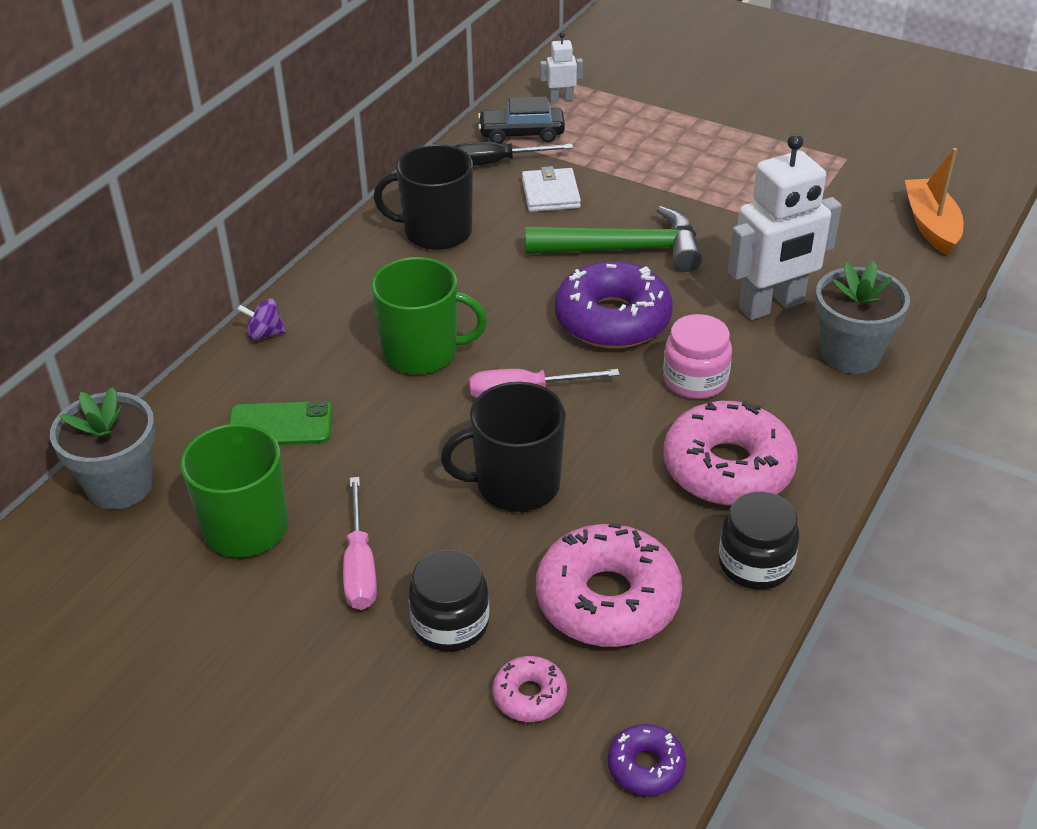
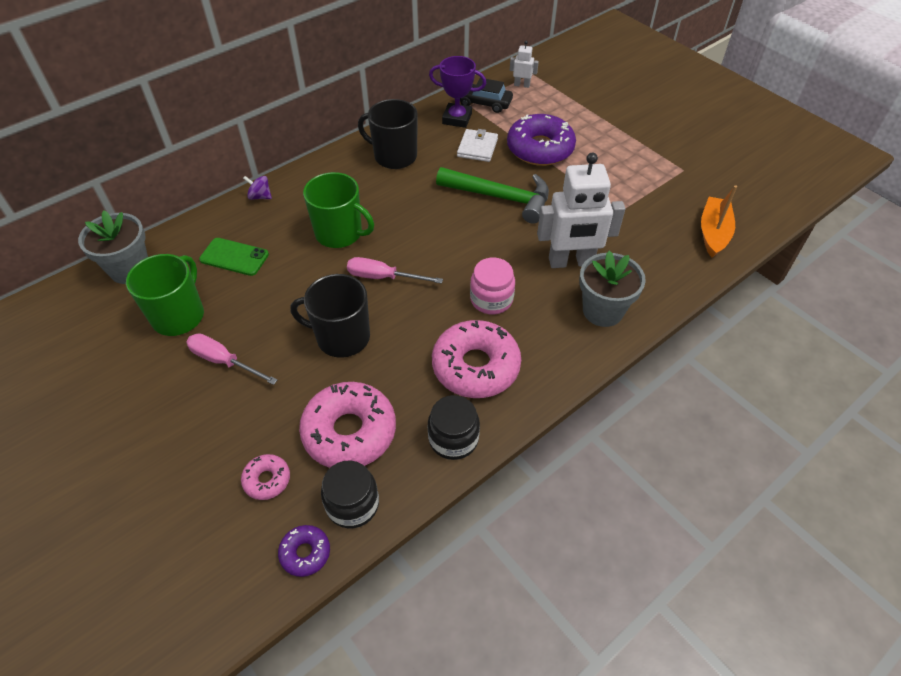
camera: 20 degrees right, 10 degrees up
(359, 566) = (224, 361): pink screwdriver -> pink screwdriver turned 105 degrees clockwise
(450, 623) = (251, 416): black jar -> black jar (352, 504)
(496, 162) = (457, 119): black screwdriver -> purple trophy
(612, 319) = (465, 243): purple donut -> purple donut (540, 149)

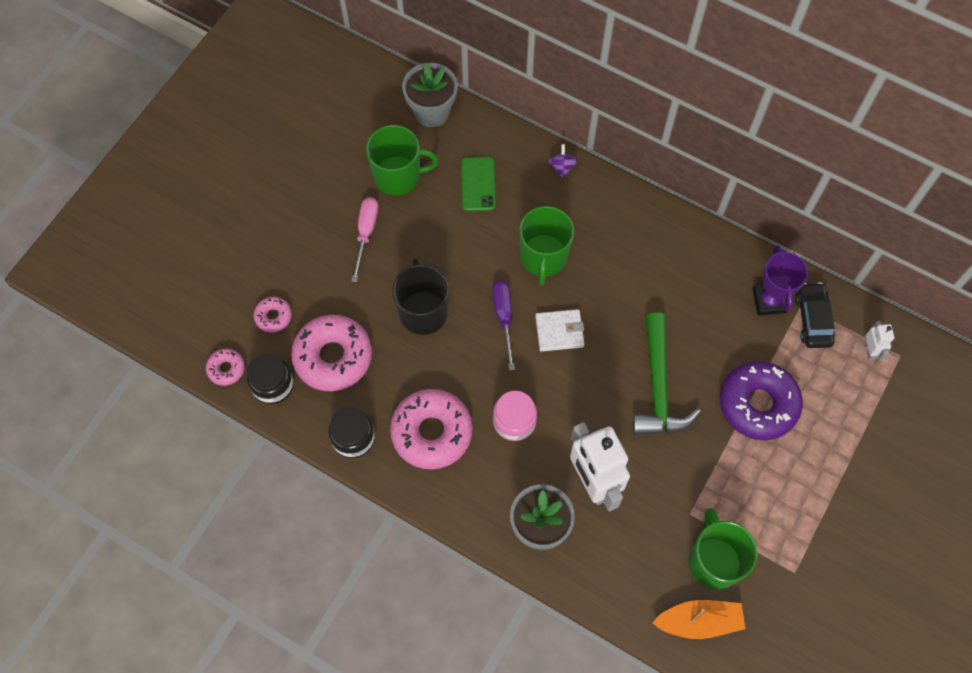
camera: 70 degrees right, 15 degrees up
(305, 553) = (226, 369): purple donut -> pink donut
(383, 277) = (504, 317): pink screwdriver -> purple screwdriver
(394, 156) = (675, 261): black mug -> none
(477, 148) = (728, 338): white wallet -> white wallet (559, 331)
(664, 210) = (714, 561): none -> green mug

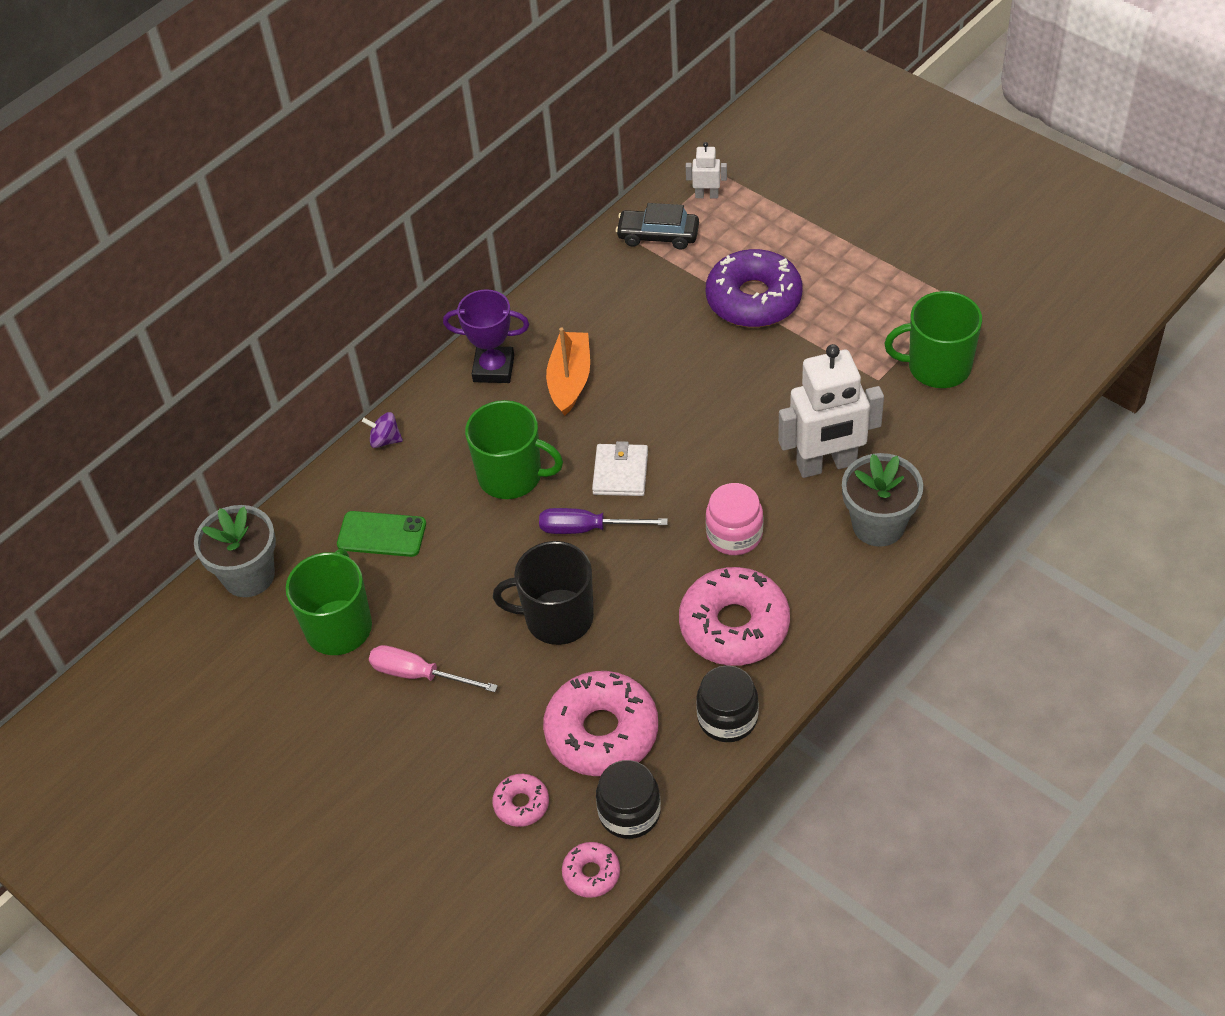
camera: 75 degrees left, 15 degrees down
(658, 387) = (715, 386): green hammer -> none
(699, 621) = (1006, 390): orange boat -> orange boat (570, 380)
(769, 301) = (626, 269): purple trophy -> purple trophy (493, 369)

